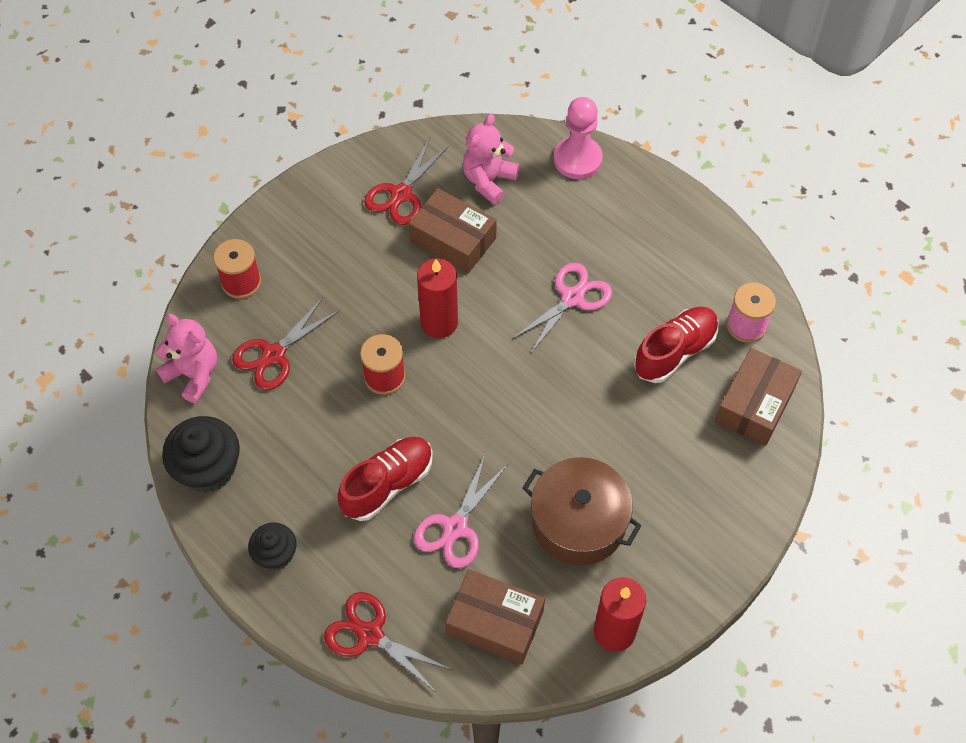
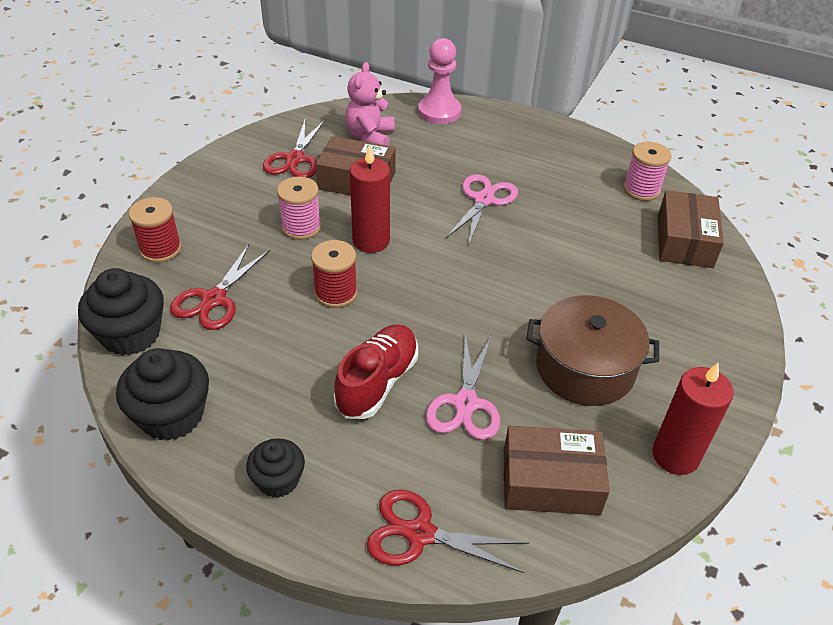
camera: 20 degrees left, 15 degrees down
(193, 374) = (131, 334): pink teddy bear -> black cupcake
(378, 288) = (301, 227): none -> pink spool
(675, 352) = (594, 219): red shoe -> none

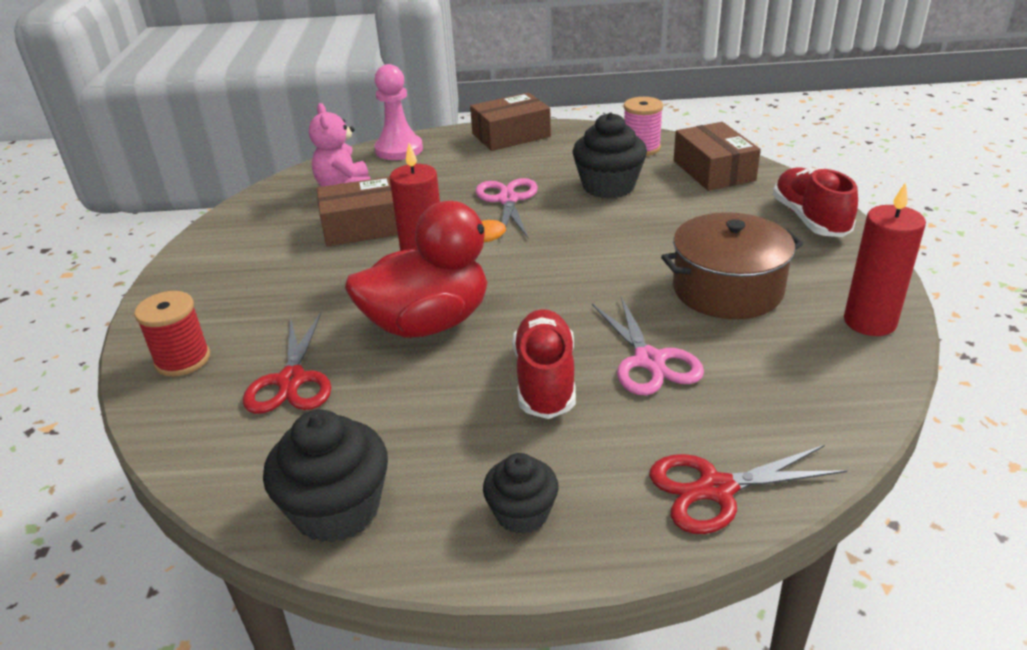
camera: 25 degrees left, 10 degrees down
(131, 334) = (213, 453): black cupcake -> black cupcake (608, 186)
(295, 159) = (278, 230): red scissors -> none
(301, 227) = (337, 283): pink spool -> none
(336, 293) = (428, 323): red spool -> red duck
(550, 482) = (790, 388): brown box -> brown box (511, 135)
(723, 330) = (810, 219): none -> red shoe

